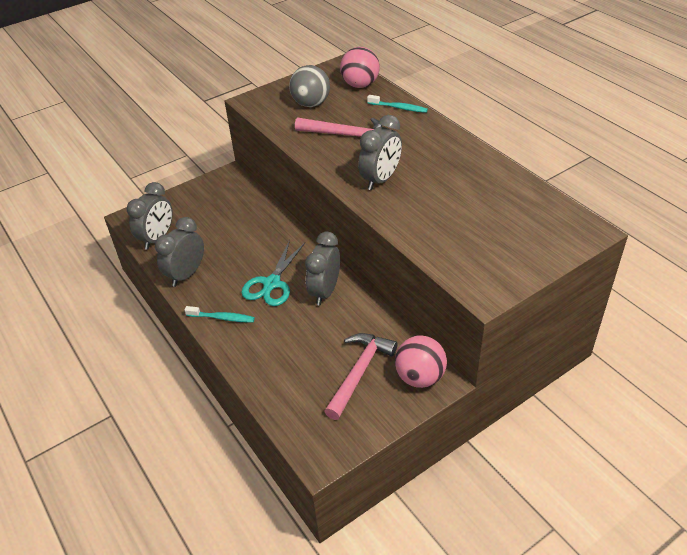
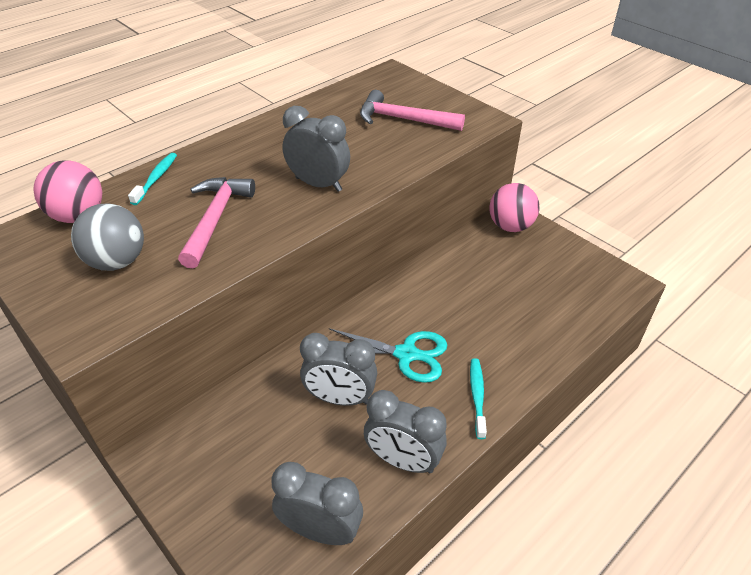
camera: 100 degrees left, 0 degrees up
(325, 291) = (412, 302): grey clock -> grey clock (340, 398)
(359, 372) = (519, 265): pink hammer -> pink hammer (403, 119)

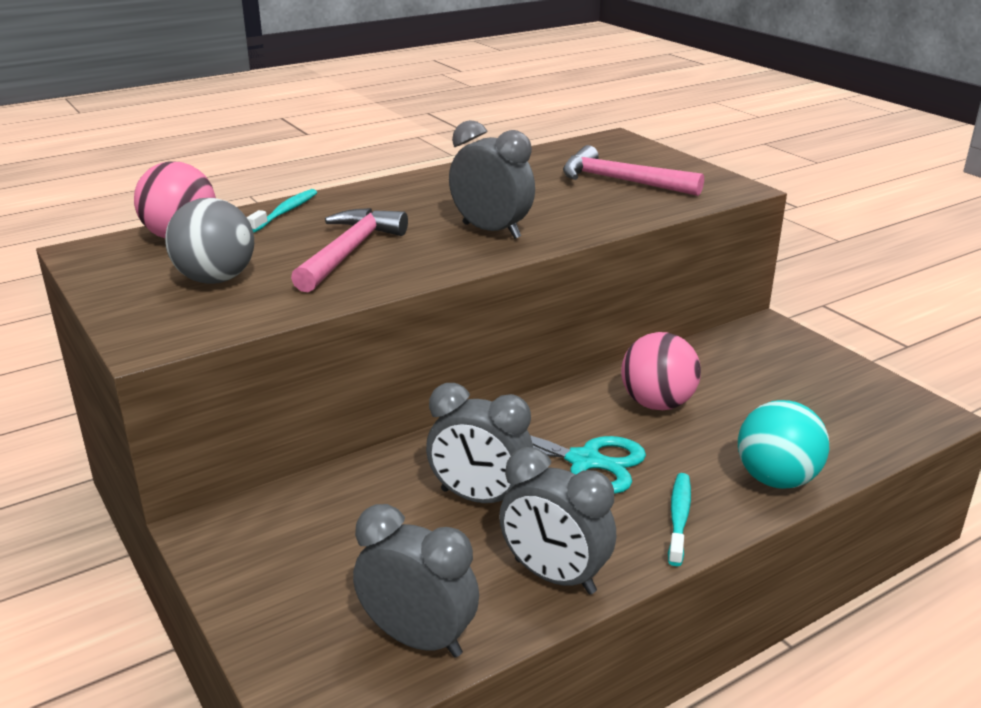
camera: 10 degrees right, 15 degrees down
(510, 226) = (765, 339): pink ball -> pink ball (657, 404)
(535, 353) = (776, 479): none -> turquoise ball

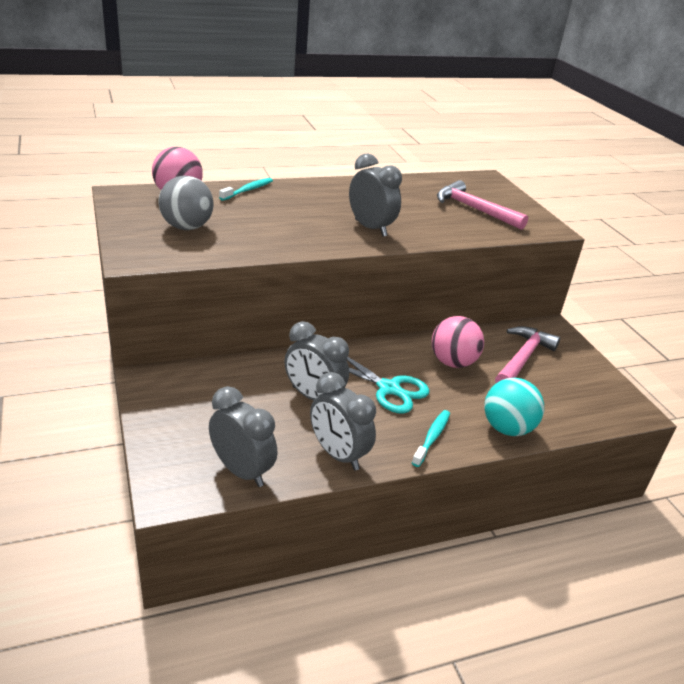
camera: 10 degrees right, 5 degrees up
(349, 252) = (275, 225): pink hammer -> pink hammer (522, 358)

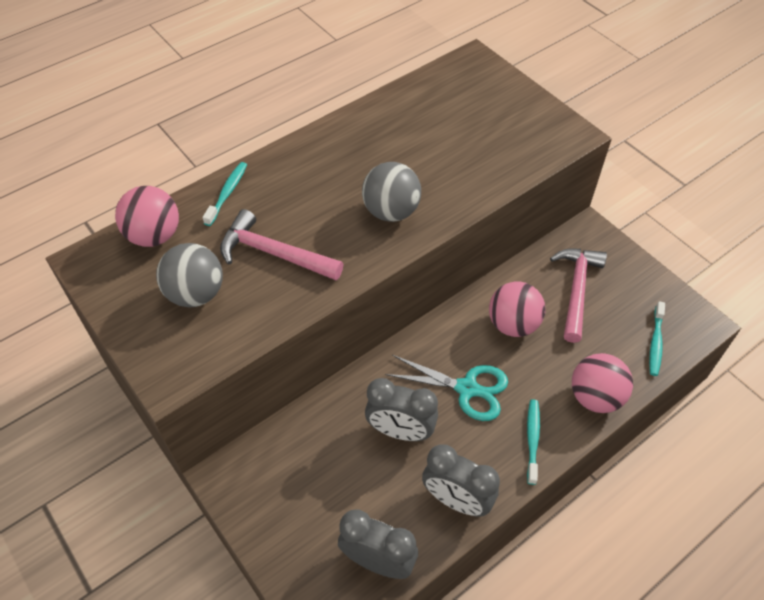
camera: 15 degrees left, 20 degrees up
(370, 228) = (391, 211): grey clock -> grey ball
(474, 209) = (483, 129): pink hammer -> pink hammer (274, 253)
(507, 428) = (595, 397): turquoise ball -> pink ball
(584, 411) = (655, 343): none -> turquoise toothbrush

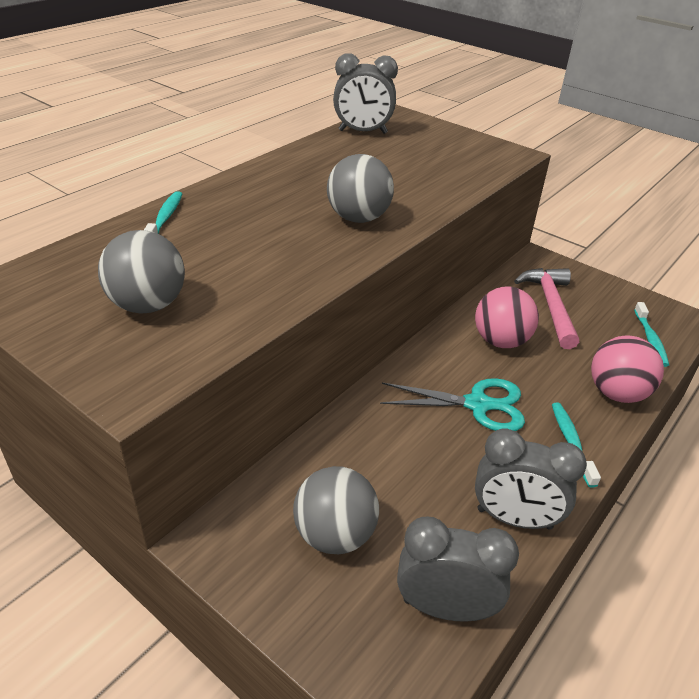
camera: 15 degrees left, 15 degrees down
(154, 236) = (81, 260): pink ball -> none
(274, 253) = (236, 262): pink hammer -> none
(316, 487) = (335, 535): none -> grey ball
(400, 431) = (418, 457): grey clock -> grey clock (362, 132)

